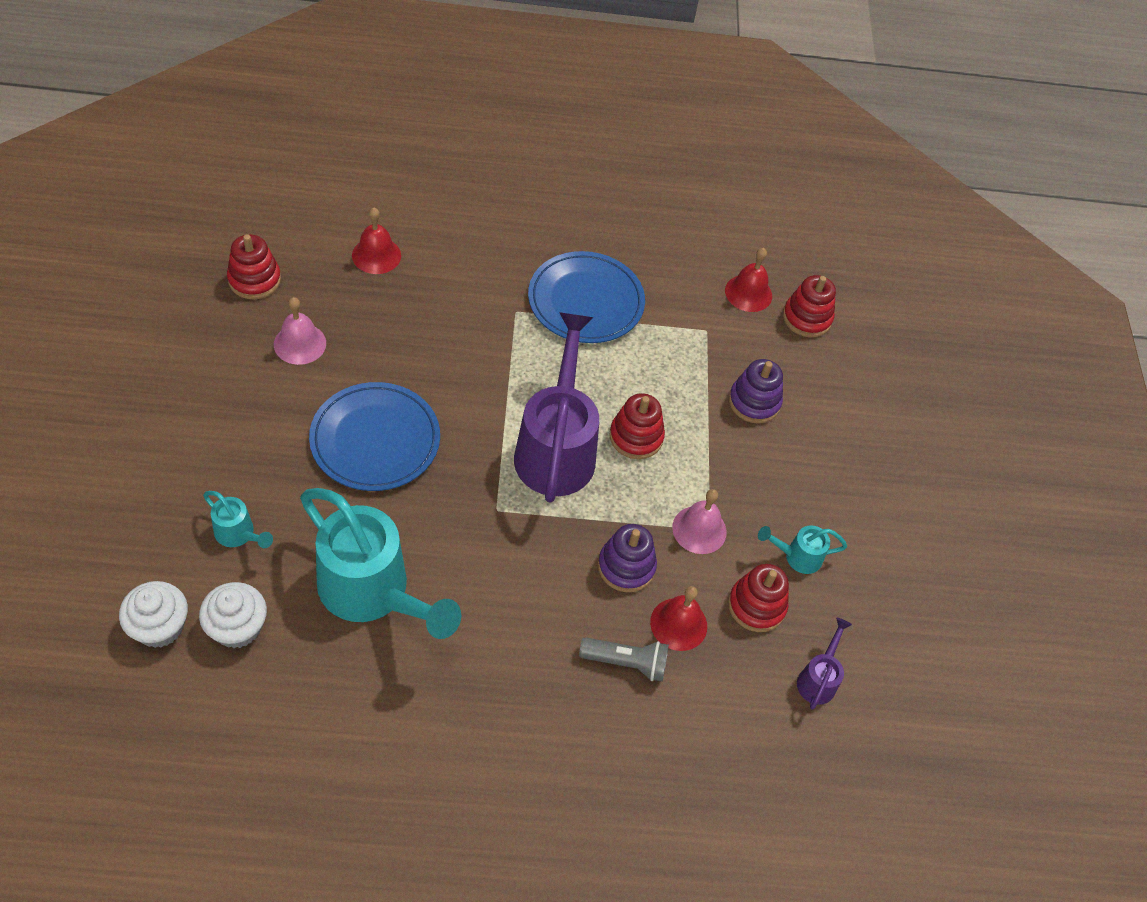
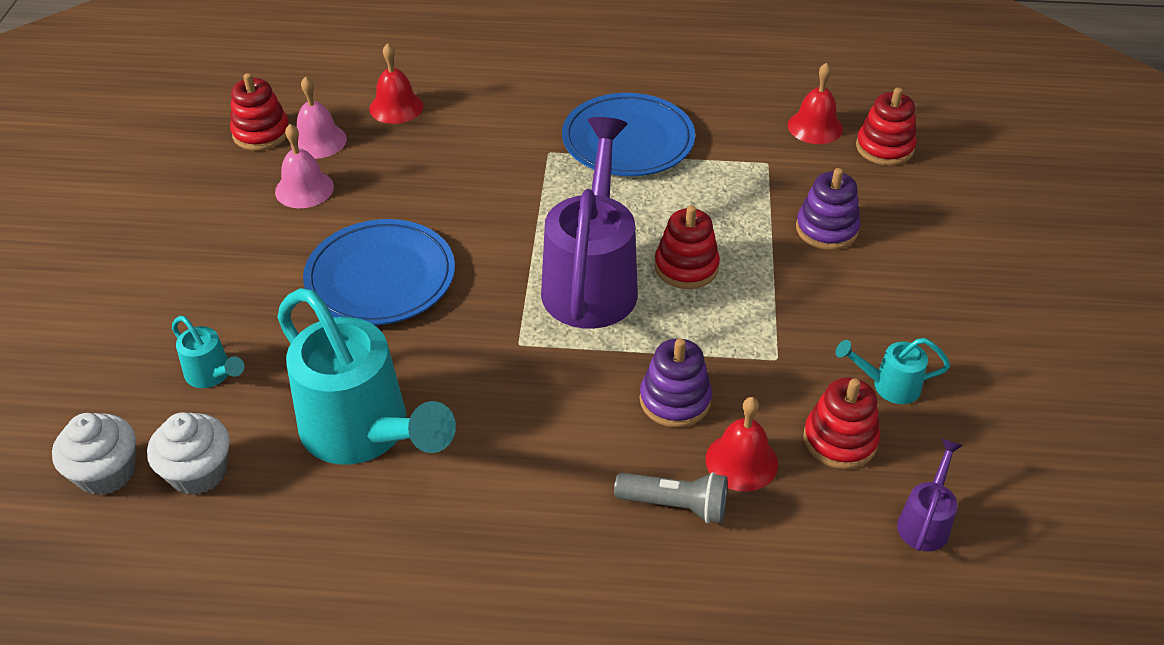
camera: 10 degrees right, 10 degrees down
(699, 529) = (765, 359): pink bell -> pink bell (318, 141)

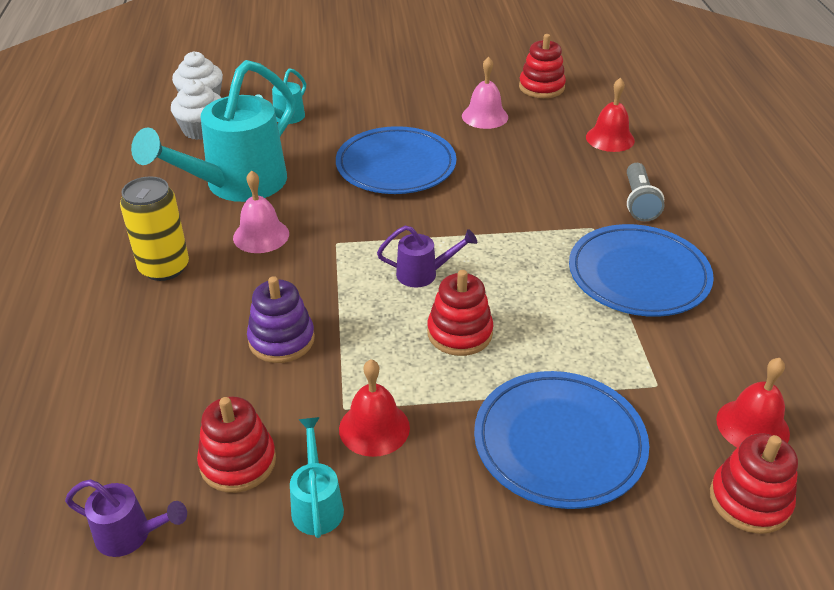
camera: 80 degrees right, 5 degrees down
(318, 141) = (545, 112): pink bell -> pink bell (261, 235)
(524, 508) = (164, 268): none -> yellow can
(592, 280) = (423, 274): purple watering can -> purple watering can, size x0.44
(675, 505) = (162, 350): grey flashlight -> grey flashlight (639, 202)
(741, 461) = (210, 389): red bell -> red bell (374, 428)
(826, 229) = (559, 443): purple stacking toy -> blue plate

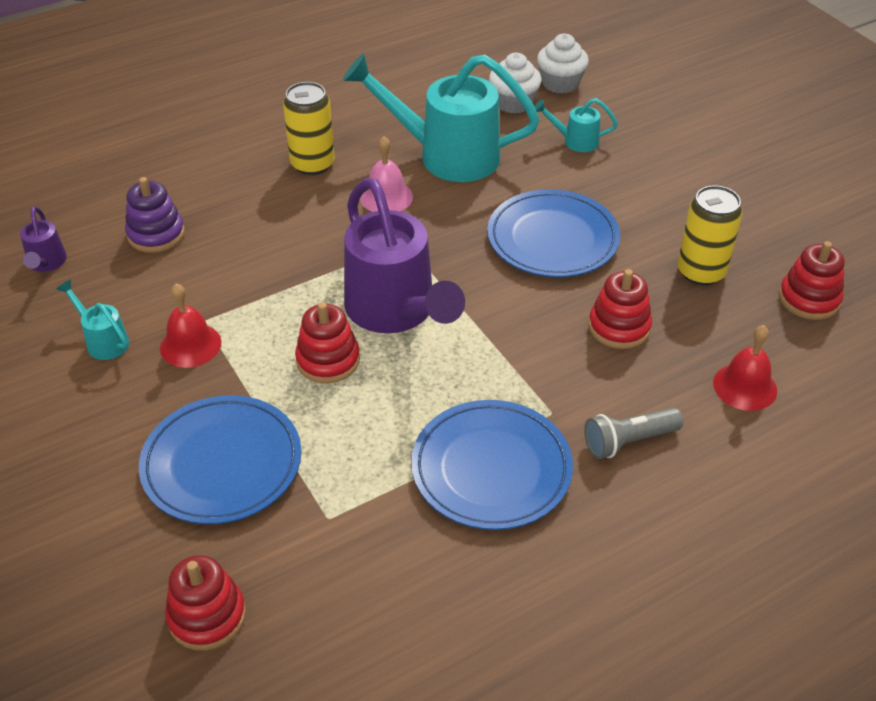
camera: 65 degrees right, 5 degrees up
(238, 462) = (127, 286): red stacking toy -> red stacking toy (619, 327)
(281, 340) = (263, 259): purple stacking toy -> purple stacking toy (156, 234)
(317, 504) = (103, 341): turquoise watering can -> turquoise watering can turned 105 degrees counterclockwise
(423, 274) = (396, 312): purple watering can -> purple watering can, size x2.26
(485, 116) = (701, 272): pink bell -> yellow can
(752, 426) = (305, 605): red bell -> none

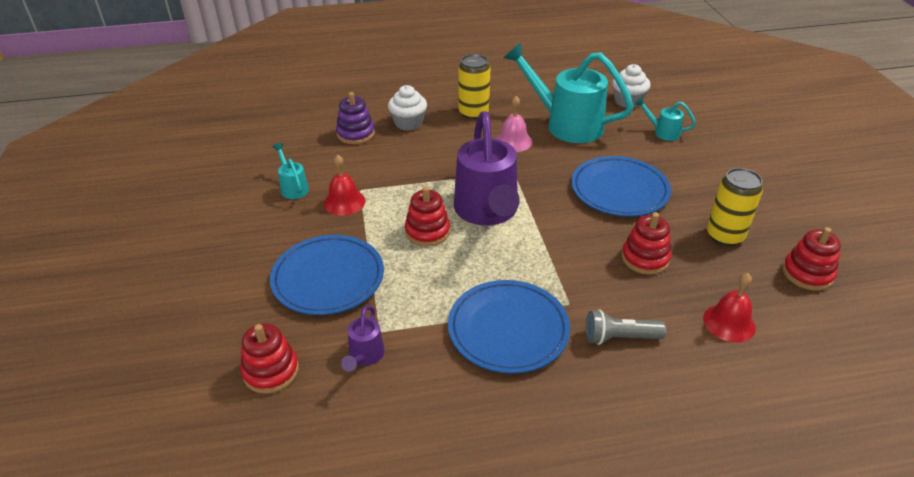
camera: 20 degrees right, 5 degrees down
(46, 263) = (282, 137): purple watering can -> purple watering can (364, 356)
(560, 83) = (667, 95): white cupcake -> white cupcake (408, 123)

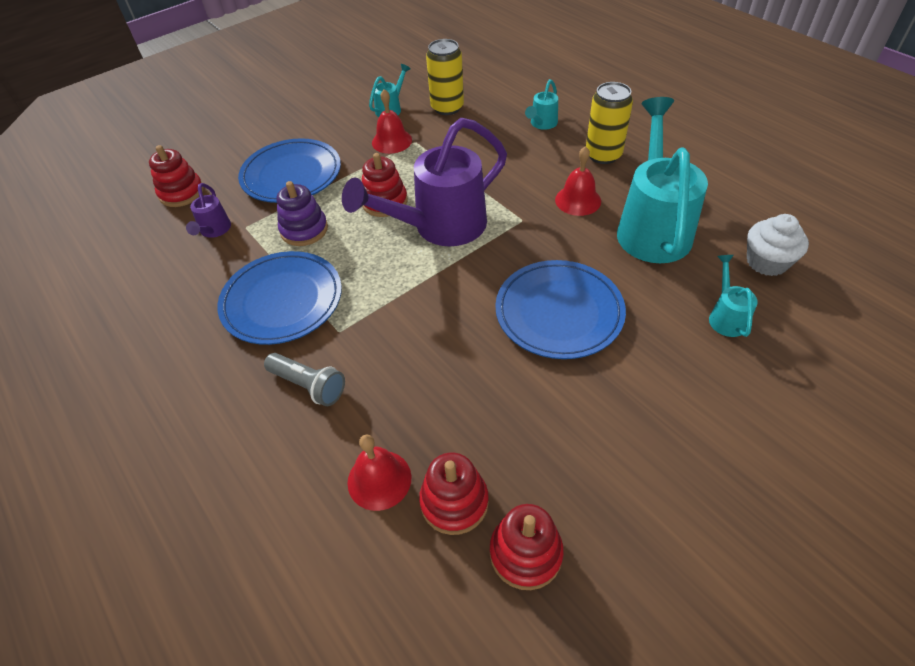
camera: 65 degrees right, 10 degrees up
(355, 134) = (494, 104): purple stacking toy -> purple stacking toy (304, 230)
(364, 356) = (214, 230): purple watering can -> purple watering can turned 75 degrees counterclockwise
(408, 123) = (542, 124): white cupcake -> turquoise watering can
(513, 141) = (578, 200): pink bell -> red bell
(619, 337) = (308, 385): grey flashlight -> grey flashlight turned 150 degrees clockwise
(645, 258) = (447, 371): red stacking toy -> red stacking toy (454, 502)
(725, 235) = (544, 438): yellow can -> yellow can (447, 107)

